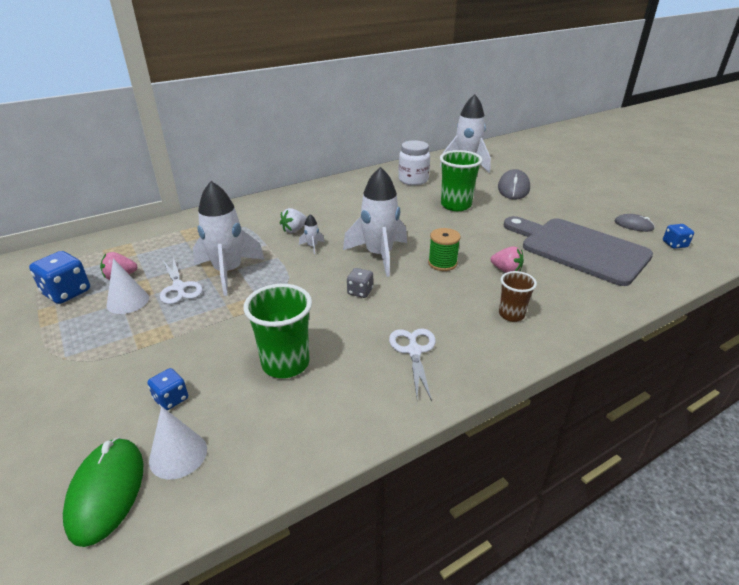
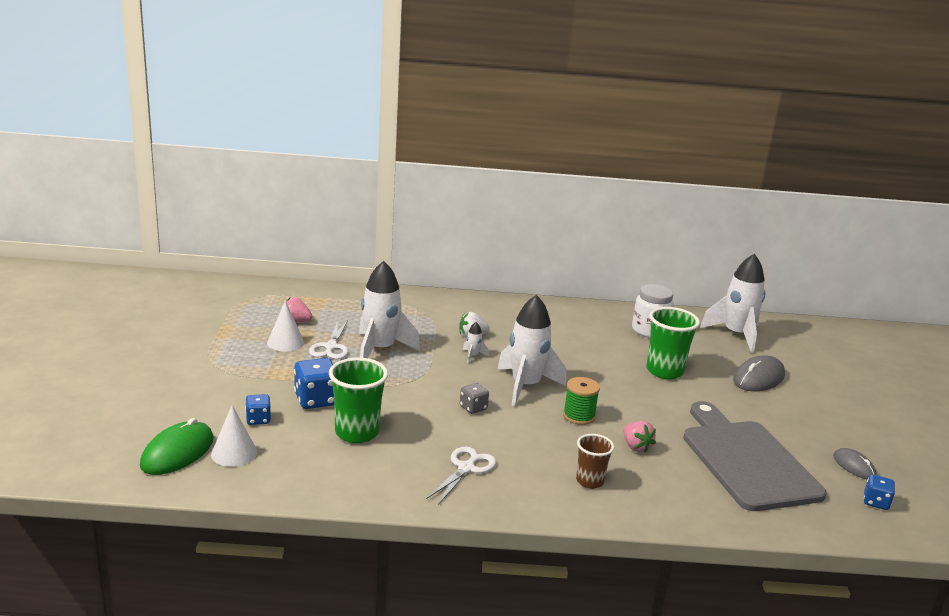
camera: 30 degrees right, 10 degrees down
(67, 292) = (249, 319): blue dice -> blue dice (316, 400)

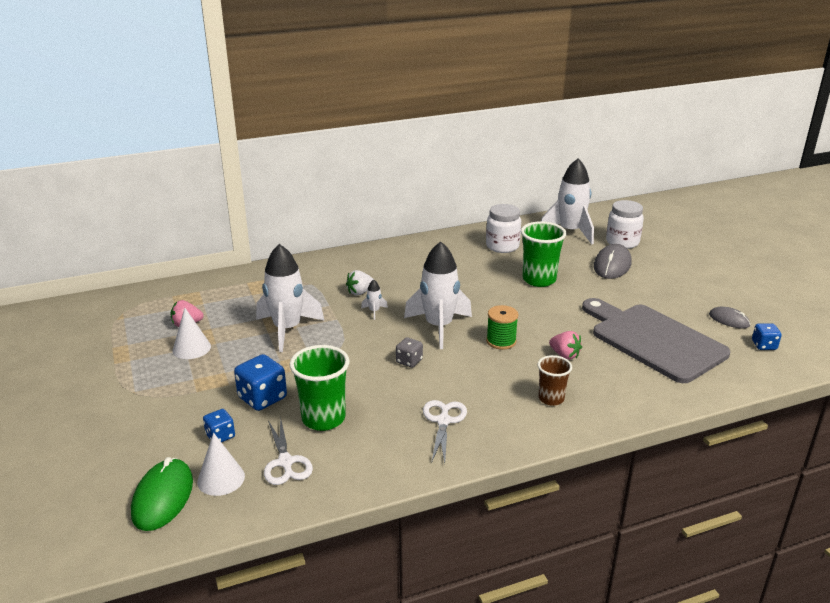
camera: 20 degrees left, 5 degrees up
(331, 347) = (239, 340): white scissors -> white scissors (285, 462)
(788, 359) = (622, 242): none -> white jar

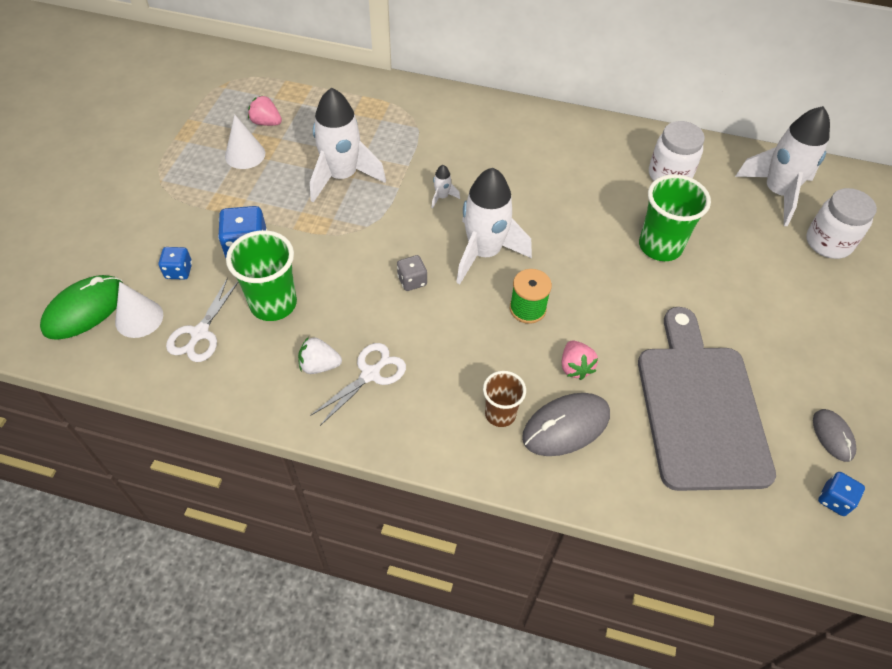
camera: 35 degrees right, 25 degrees up
(360, 292) = (453, 164): white strawberry -> white strawberry (319, 365)
(612, 265) = (774, 271): grey mouse -> grey mouse (566, 426)

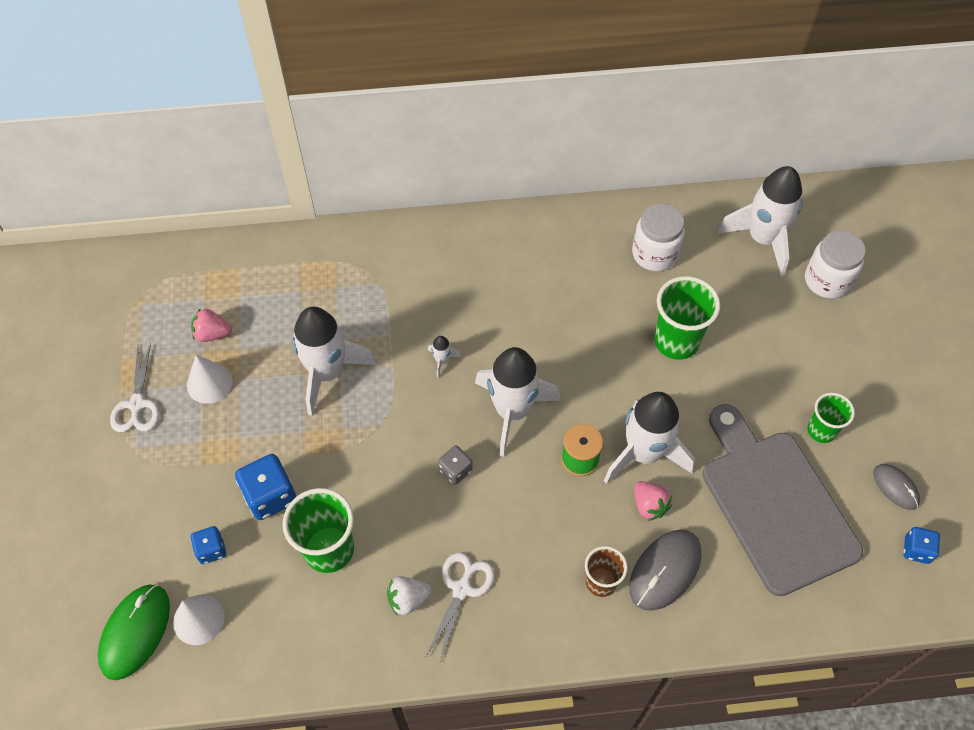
camera: 20 degrees left, 5 degrees up
(200, 333) = (271, 612): white scissors -> white scissors (137, 404)
(589, 324) = (643, 453): none -> white rocket
(773, 362) = (821, 430): none -> green cup

